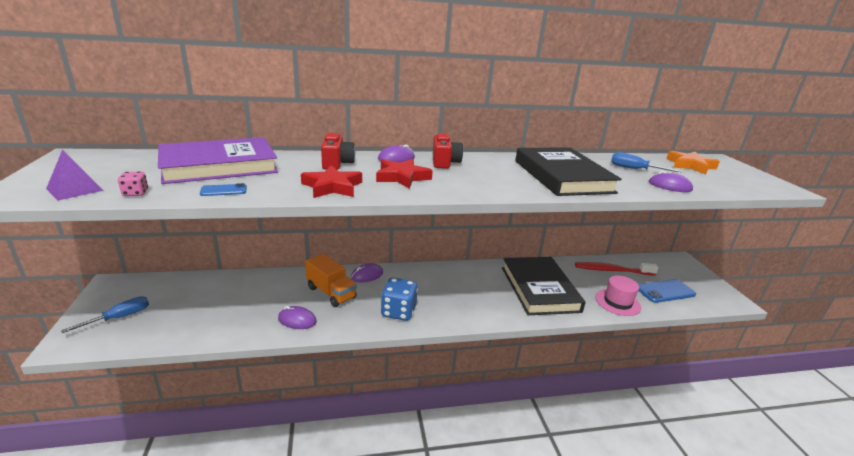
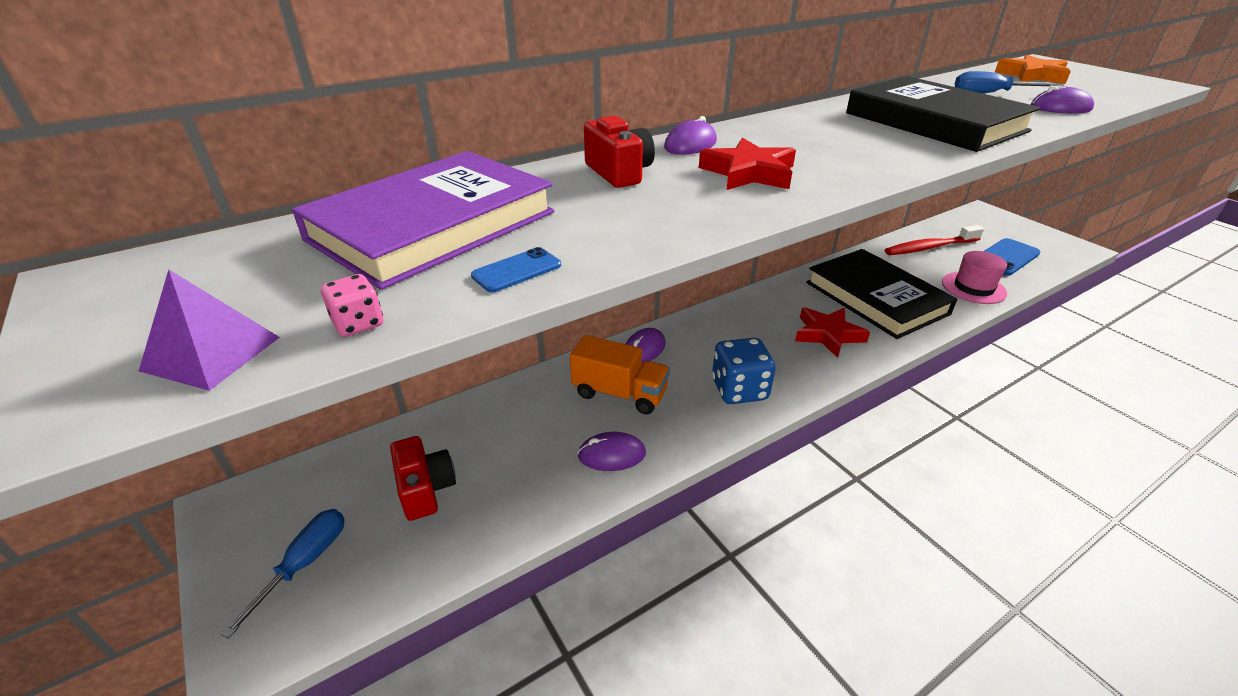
camera: 20 degrees left, 10 degrees up
(332, 187) = (679, 215): red star -> red star (828, 335)
(444, 162) = (764, 135): red camera -> red camera (425, 489)

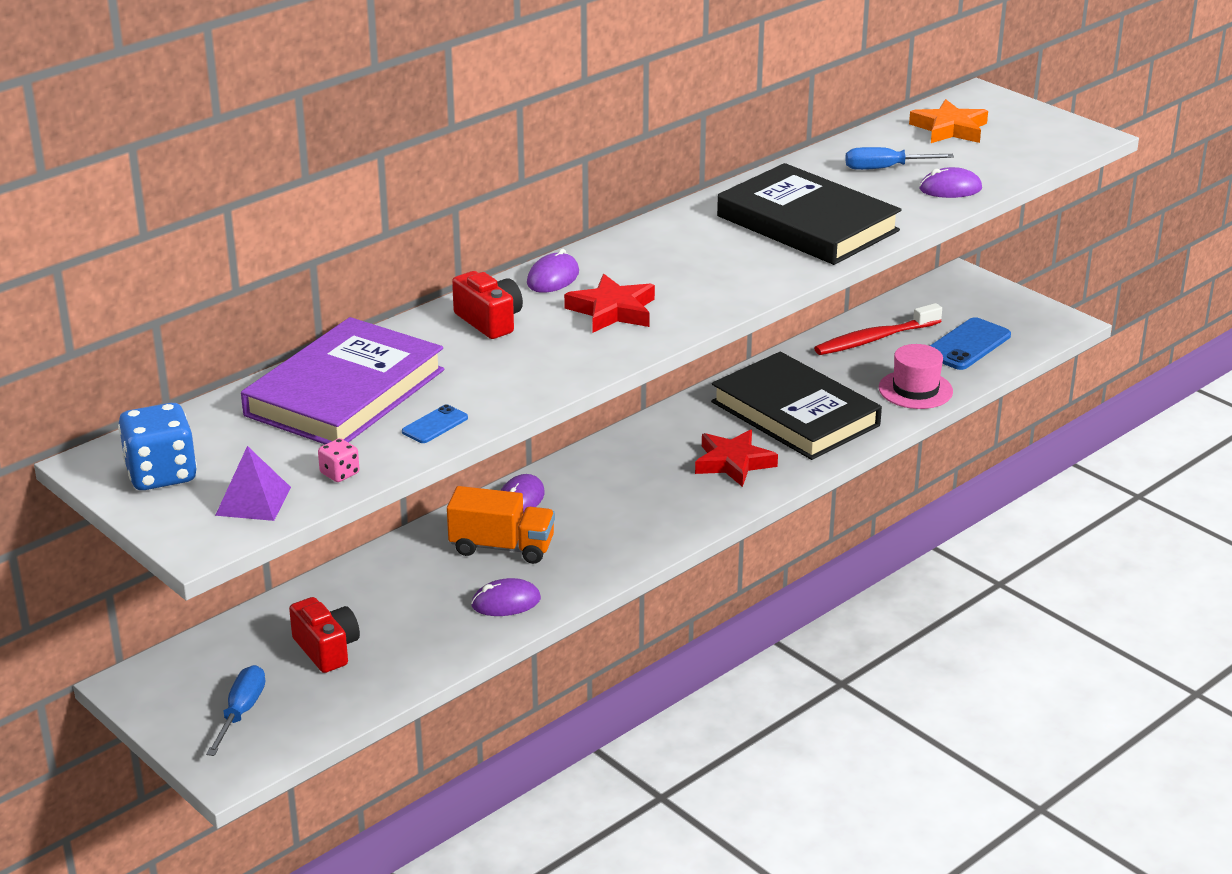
camera: 10 degrees left, 5 degrees down
(739, 390) = (633, 530): blue dice -> blue dice (161, 474)

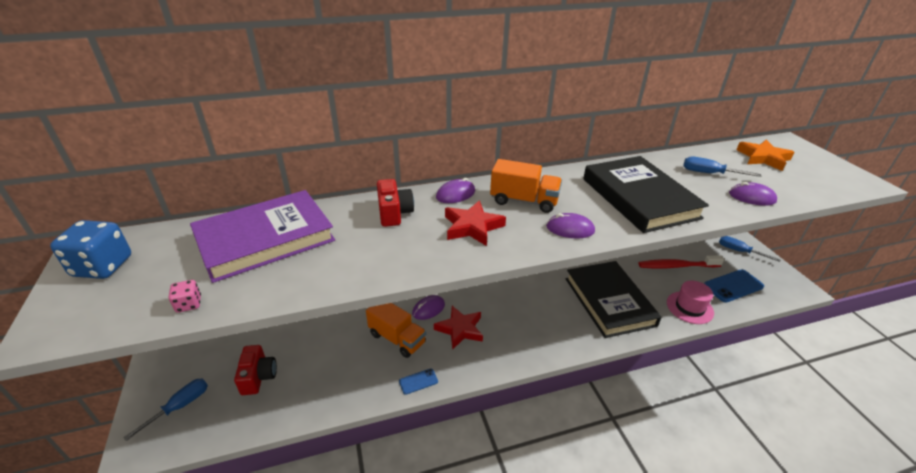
camera: 25 degrees right, 5 degrees up
(253, 501) = (116, 309): purple pyramid -> none
(435, 425) = (286, 283): blue phone -> blue phone (418, 381)
(506, 602) = (371, 380): purple mouse -> purple mouse (570, 229)
(655, 264) = (524, 201): none -> orange truck
(733, 463) = (557, 324): red star -> red star (460, 329)
(960, 293) = (738, 251): none -> blue screwdriver

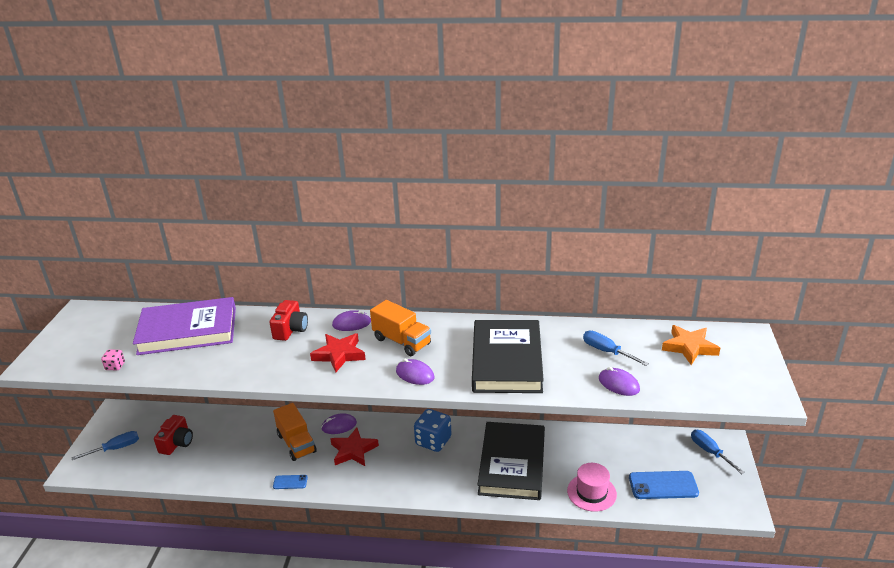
camera: 25 degrees right, 5 degrees down
(103, 266) = (81, 328): blue dice -> blue dice (433, 441)
(676, 266) = (618, 449): red toothbrush -> none

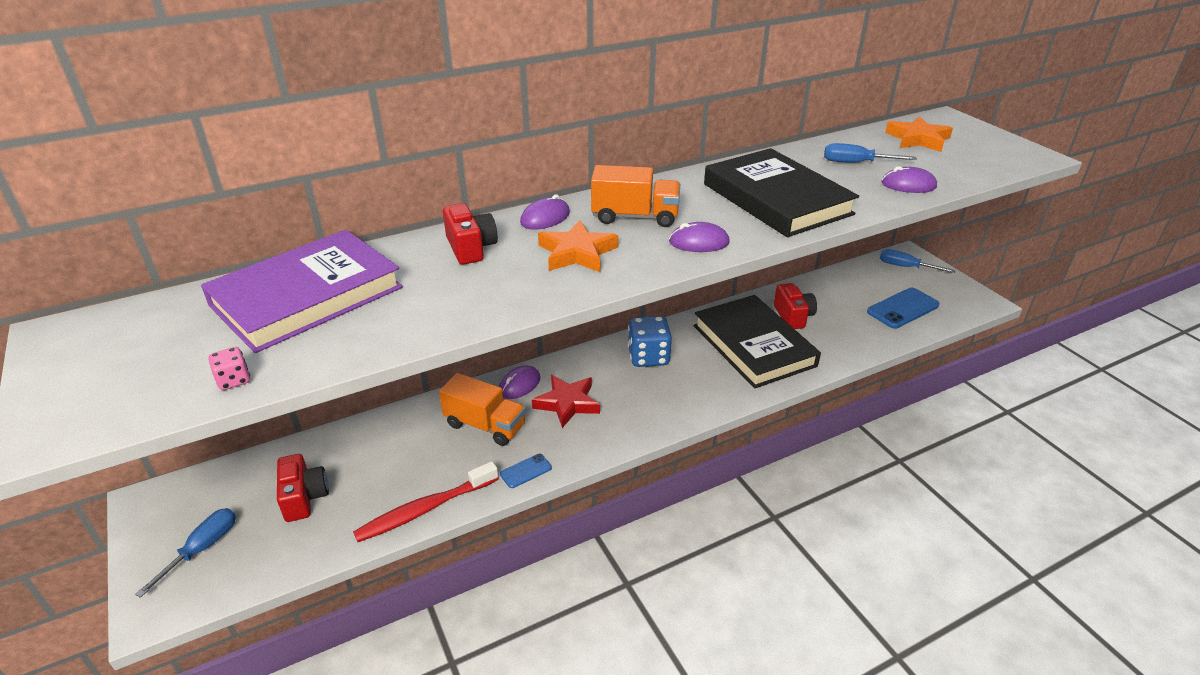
camera: 35 degrees left, 5 degrees up
(222, 478) = (425, 509): none -> red toothbrush
(339, 355) = (577, 253): red star -> orange star
(566, 454) = (793, 316): none -> red camera
(591, 492) = (853, 340): pink hat -> none

